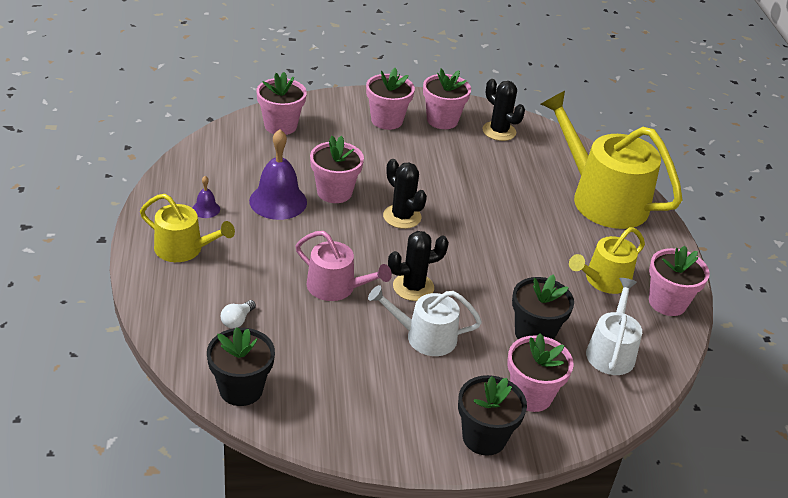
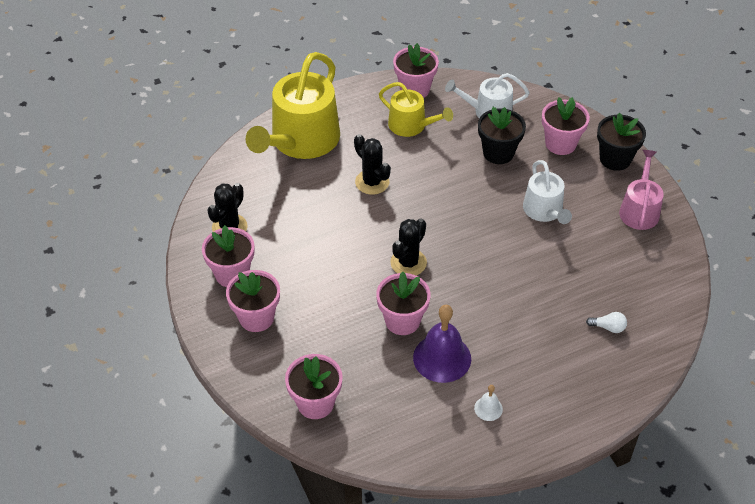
camera: 105 degrees left, 10 degrees up
(184, 249) = (552, 400): yellow watering can -> none
(206, 209) = (488, 408): purple bell -> white bell
(241, 389) = (672, 298): black flower pot -> none
(336, 287) = (527, 278): pink watering can -> pink watering can (639, 210)
(413, 287) = (494, 231): black cactus -> black cactus (372, 182)

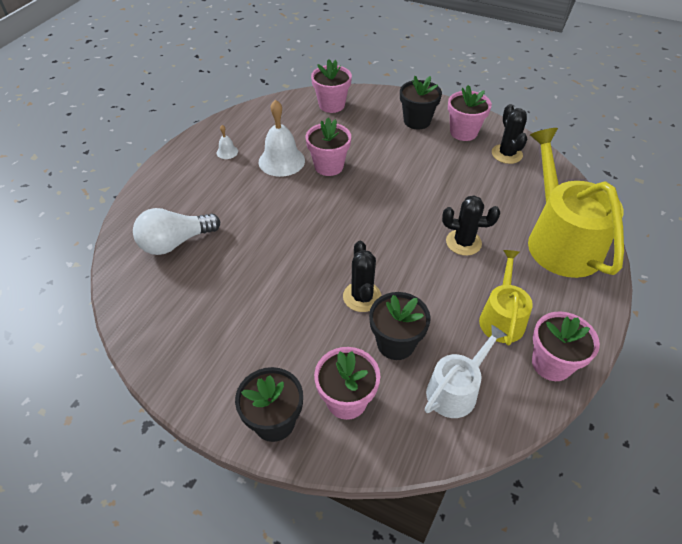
camera: 140 degrees right, 0 degrees up
(256, 317) = (417, 121): pink flower pot -> black flower pot
(408, 263) = (365, 201): black cactus -> black cactus (362, 297)
(411, 125) = (502, 318): yellow watering can -> yellow watering can turned 105 degrees clockwise
(442, 358) = (281, 161): purple bell -> white bell
(544, 211) = (300, 309): white watering can -> none
(608, 327) = (175, 242): white light bulb -> white light bulb, size x2.27
(639, 210) = (209, 370): pink watering can -> none

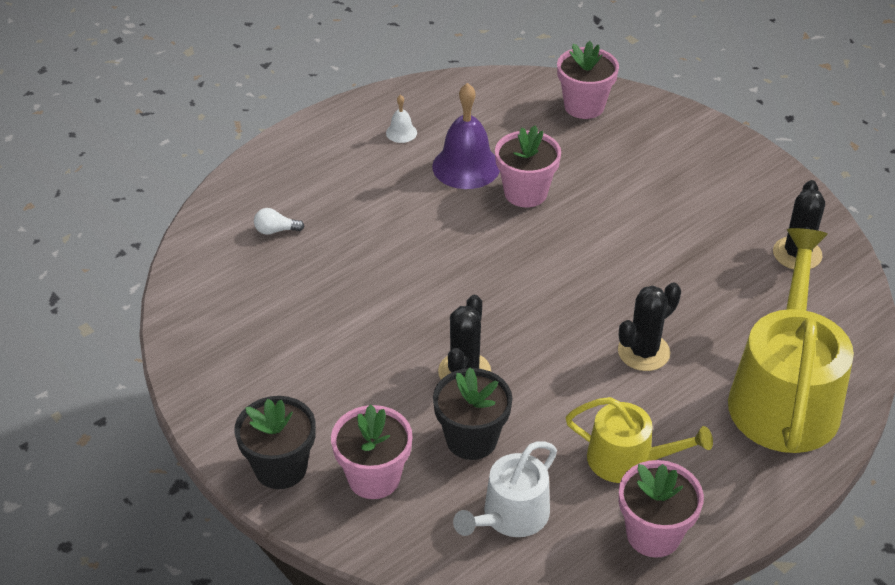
camera: 25 degrees right, 5 degrees down
(175, 242) = (276, 230): white light bulb -> white light bulb, size x0.44
(281, 161) = (466, 166): white bell -> purple bell
(417, 121) = (694, 166): black flower pot -> none
(456, 389) = (510, 516): white watering can -> white watering can turned 150 degrees clockwise
(463, 132) = (754, 203): pink flower pot -> none
(463, 242) = (643, 352): black cactus -> black cactus turned 75 degrees counterclockwise
(502, 318) = (628, 460): yellow watering can -> yellow watering can turned 75 degrees clockwise

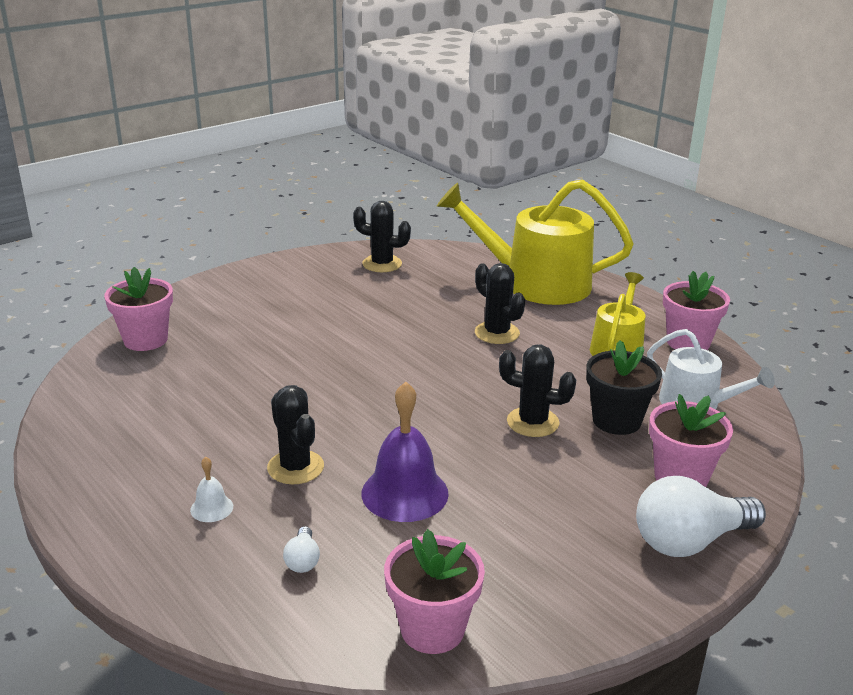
camera: 90 degrees left, 15 degrees down
(280, 468) = (689, 541): black flower pot -> white light bulb
(389, 217) = (295, 467): none -> black cactus
(401, 132) = (138, 458): white bell -> white bell (211, 508)
(466, 166) = (220, 413): purple bell -> purple bell (404, 493)
(525, 193) = (275, 379): pink flower pot -> pink flower pot (432, 629)

